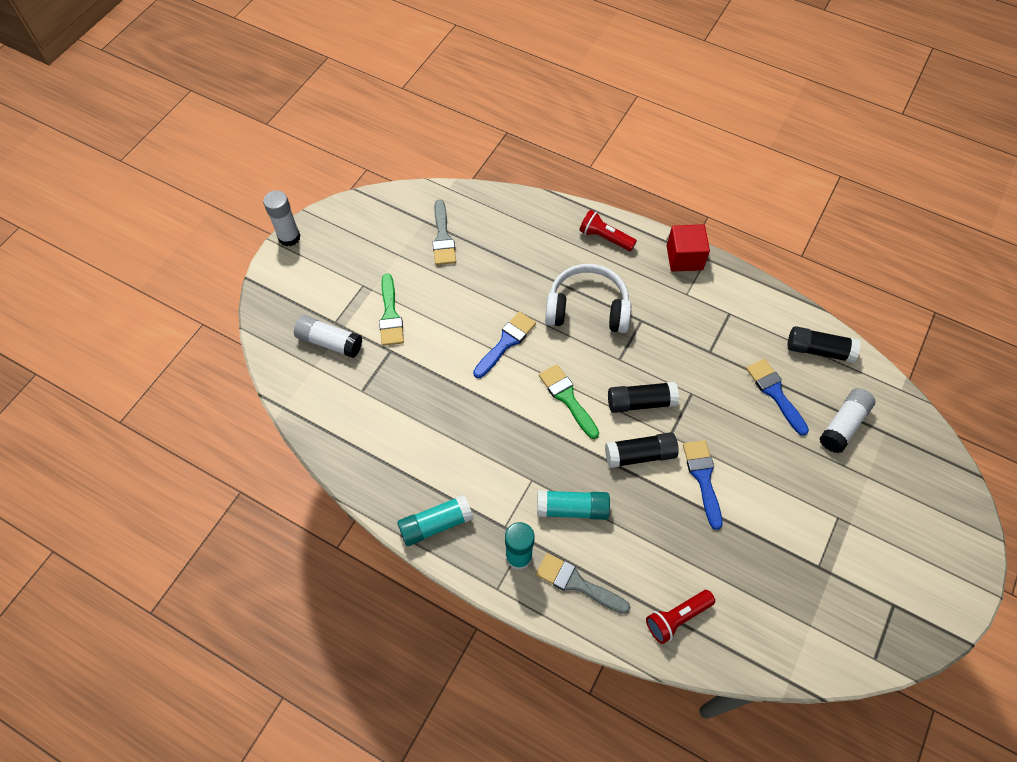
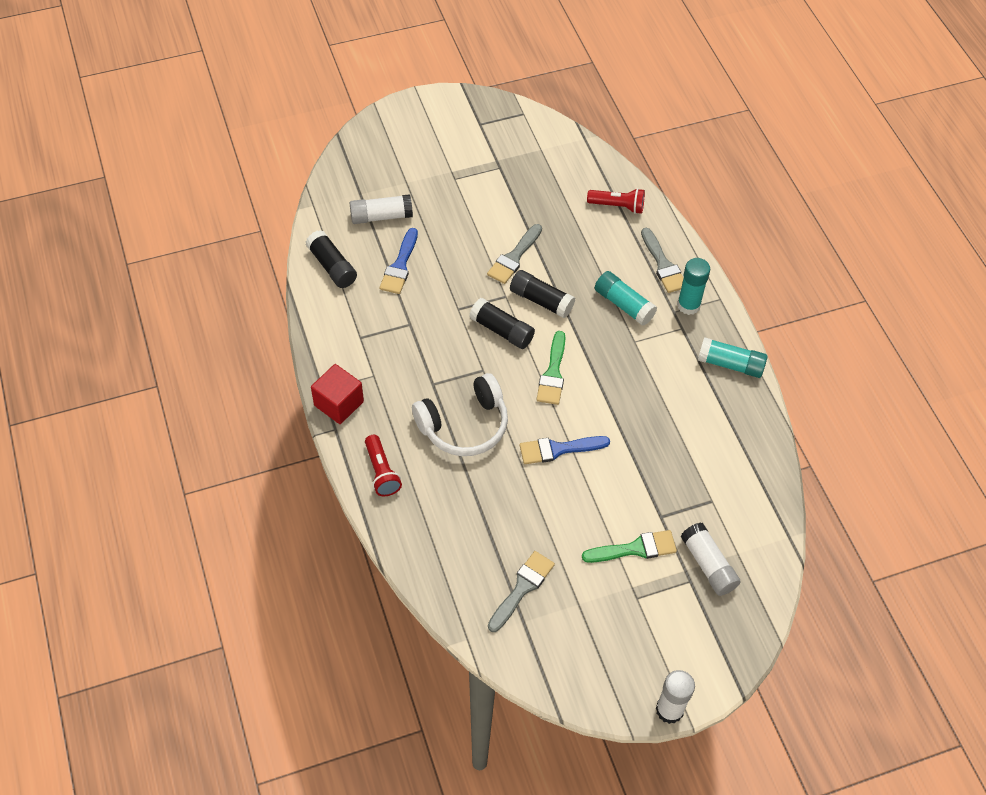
camera: 140 degrees left, 5 degrees down
(390, 315) = (635, 549): green brush -> green brush turned 45 degrees clockwise
(587, 308) = (464, 425): white headphones -> white headphones turned 75 degrees counterclockwise
(703, 478) = (514, 257): blue brush -> grey brush

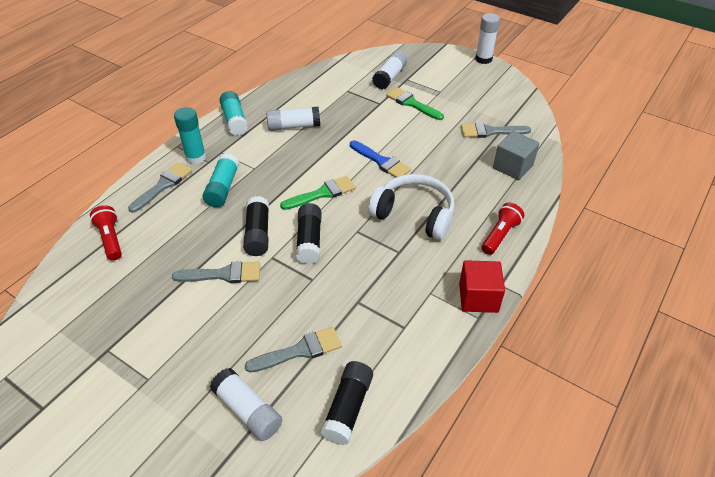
camera: 125 degrees left, 10 degrees down
(400, 266) = (300, 351): blue brush -> grey brush
(452, 561) = (513, 167): none -> grey cube
(679, 409) = (294, 126): none -> white glue stick

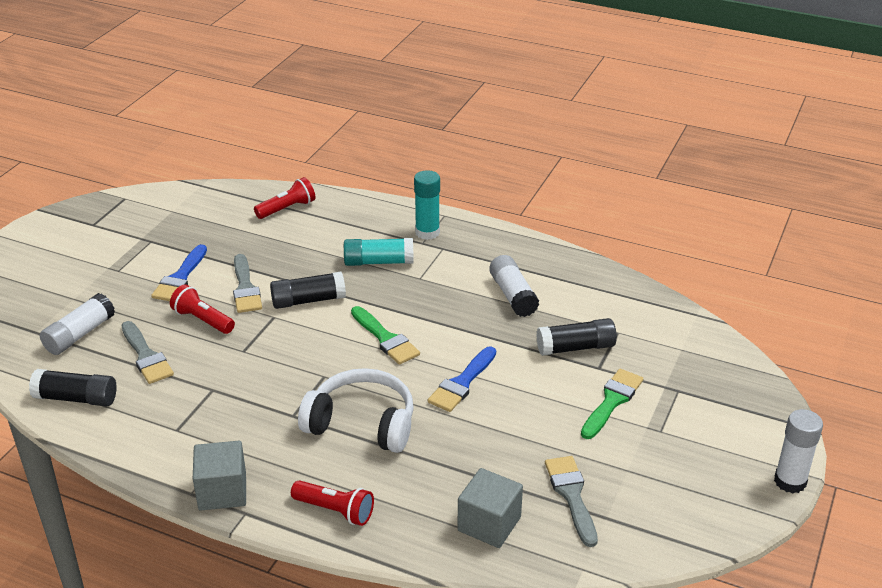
camera: 80 degrees right, 10 degrees down
(163, 185) = (373, 221): grey brush -> none
(185, 324) = (180, 278): none -> blue brush
(234, 120) = (508, 246): turquoise glue stick -> none
(259, 307) = (202, 320): none -> red flashlight
(309, 240) = (302, 340): black glue stick -> black glue stick (575, 347)
(389, 77) = (674, 371): white glue stick -> none
(414, 214) = (362, 423): white headphones -> white headphones turned 90 degrees counterclockwise
(478, 297) = (222, 491): red cube -> grey cube

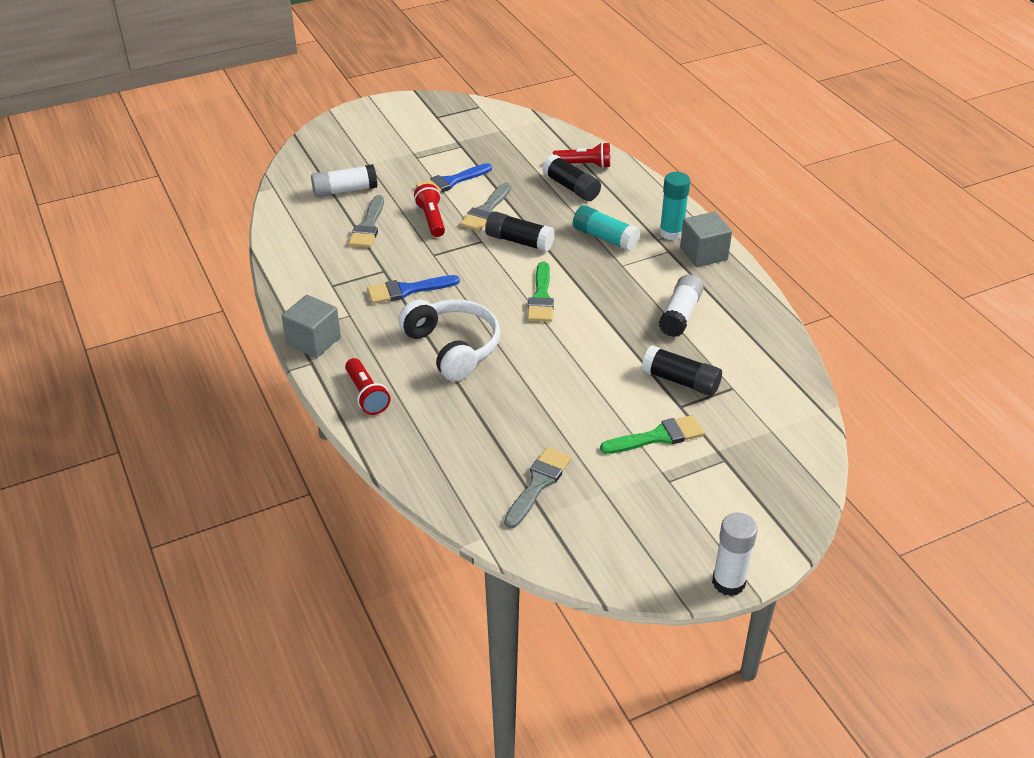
camera: 40 degrees right, 5 degrees up
(76, 398) = (297, 232): black glue stick -> black glue stick (571, 187)
(462, 383) = (558, 359): blue brush -> blue brush (407, 290)
(489, 524) = (455, 466): grey cube -> grey cube (703, 254)

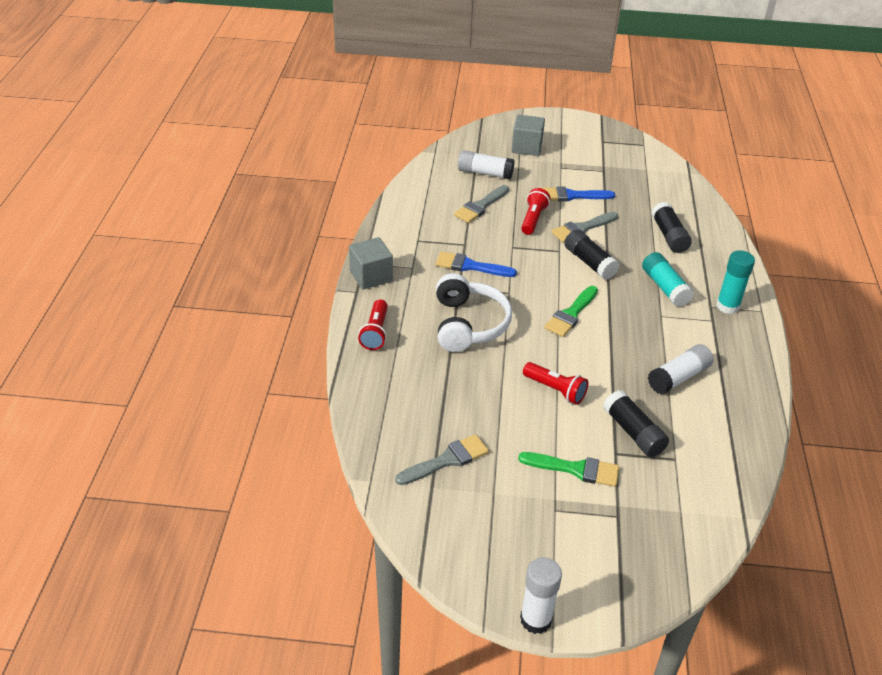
camera: 30 degrees right, 0 degrees up
(584, 165) = (695, 222): red flashlight -> red flashlight (555, 390)
(703, 254) = (743, 335): grey cube -> grey cube (526, 147)

